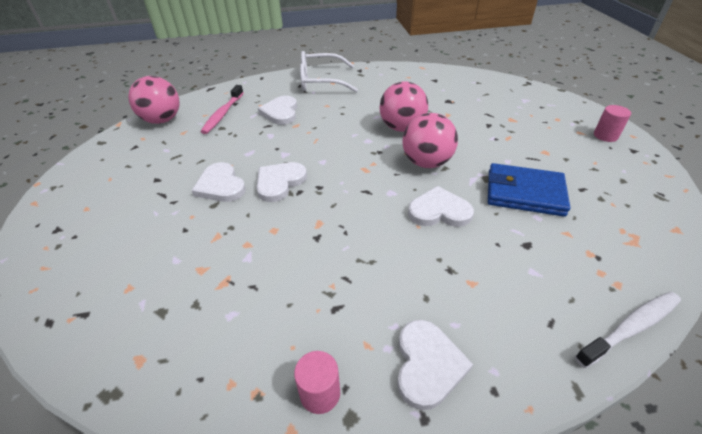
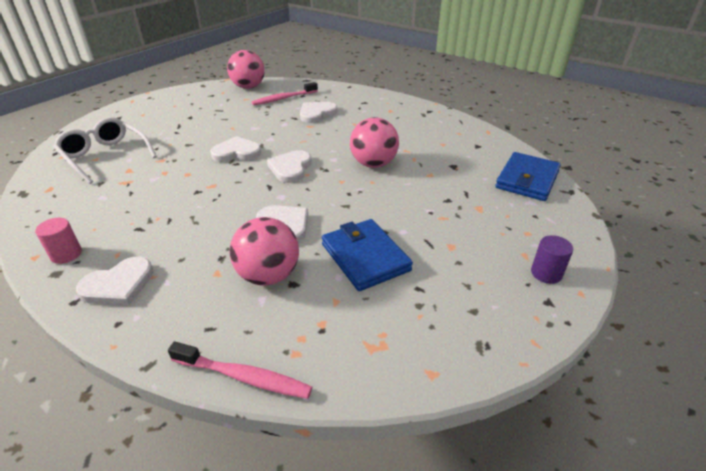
camera: 45 degrees right, 5 degrees down
(221, 185) = (208, 137): white heart -> white heart (290, 168)
(320, 81) = (383, 106): white glasses -> white glasses (105, 156)
(426, 162) = (341, 194): pink ball -> pink ball (268, 275)
(498, 87) = (527, 179): none -> blue wallet
(605, 136) = (546, 273): pink cylinder -> purple cylinder
(631, 328) = (244, 377): white toothbrush -> pink toothbrush

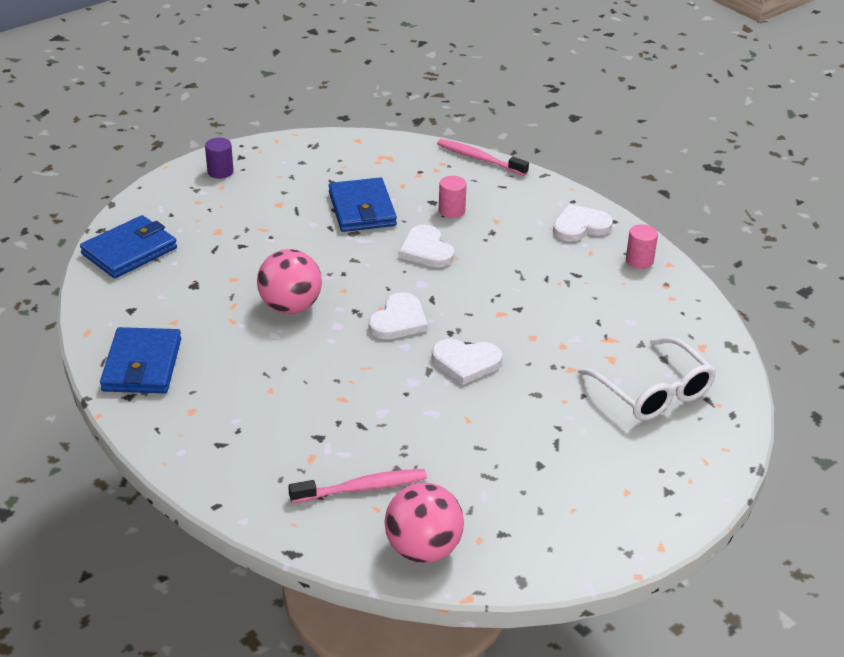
camera: 165 degrees left, 0 degrees up
(268, 275) = (451, 211): pink ball -> pink cylinder
(316, 114) = (319, 427): white heart -> none
(437, 122) = (142, 365): none -> blue wallet

